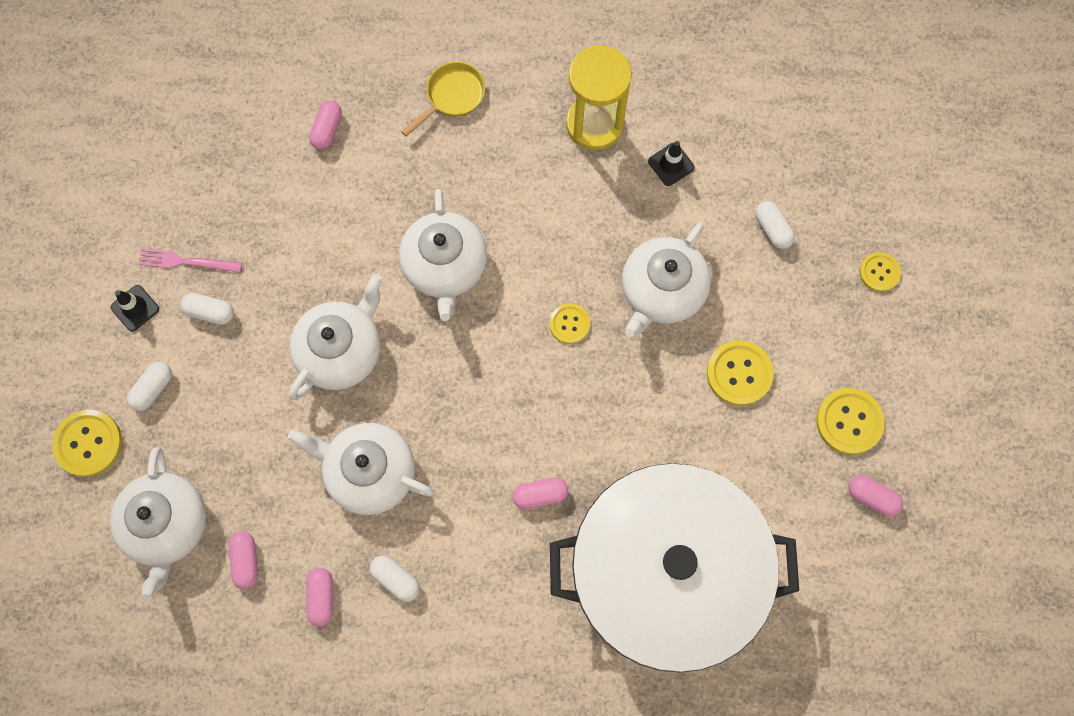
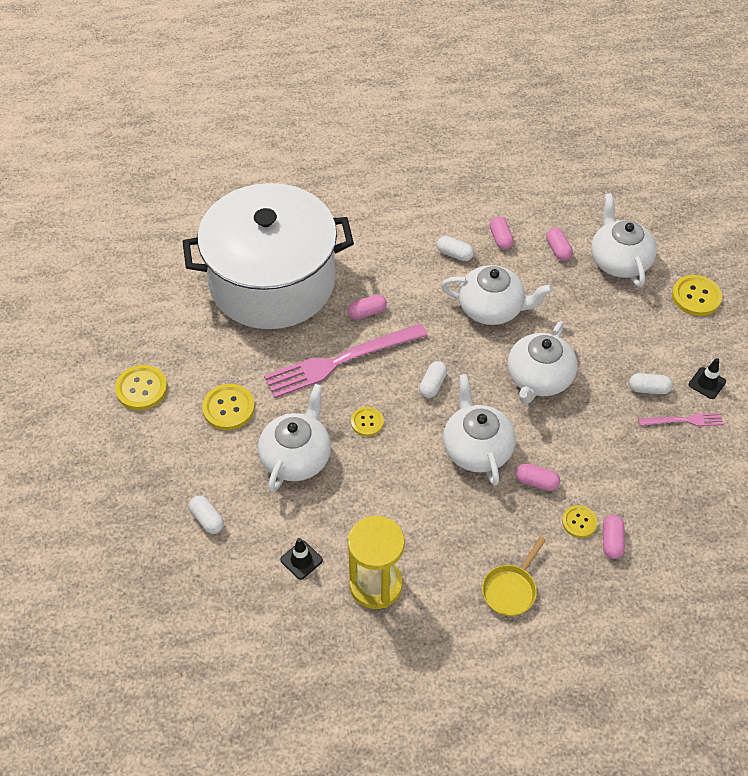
camera: 170 degrees right, 20 degrees down
(153, 389) = (667, 334): white capsule -> white capsule (432, 385)
(588, 420) = (340, 361): none -> pink fork
(872, 497) = (125, 344): pink capsule -> pink capsule (536, 482)
(879, 272) = (114, 499): yellow button -> yellow button (579, 522)

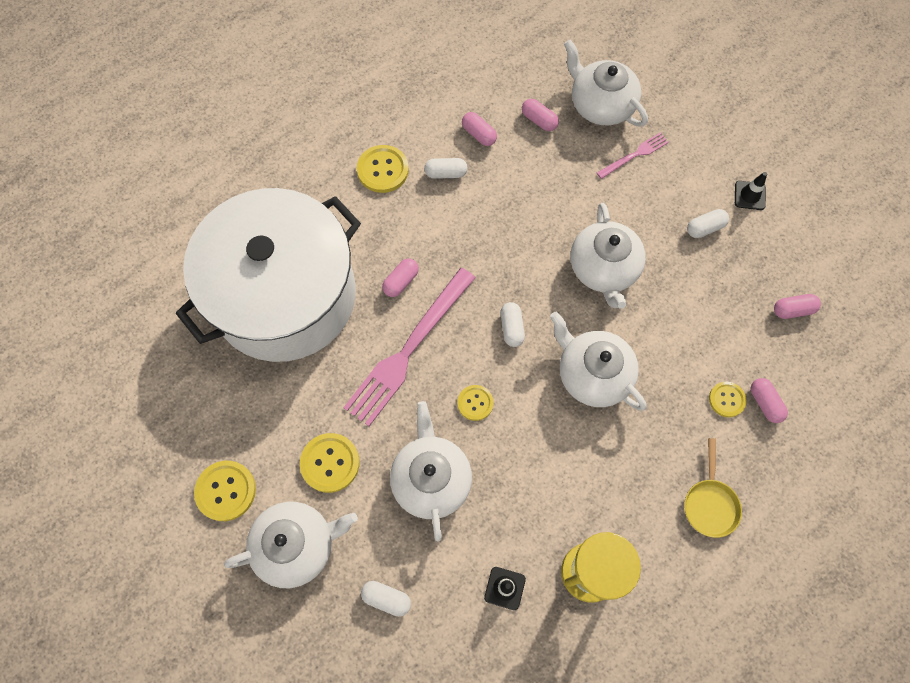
camera: 30 degrees left, 15 degrees up
(492, 308) = (516, 215): white teapot -> white teapot (296, 545)
(536, 482) = (666, 379): pink capsule -> pink capsule (793, 310)
(684, 420) = (752, 245): pink fork -> pink fork (634, 155)
(696, 297) = (689, 109): yellow button -> yellow button (383, 170)

